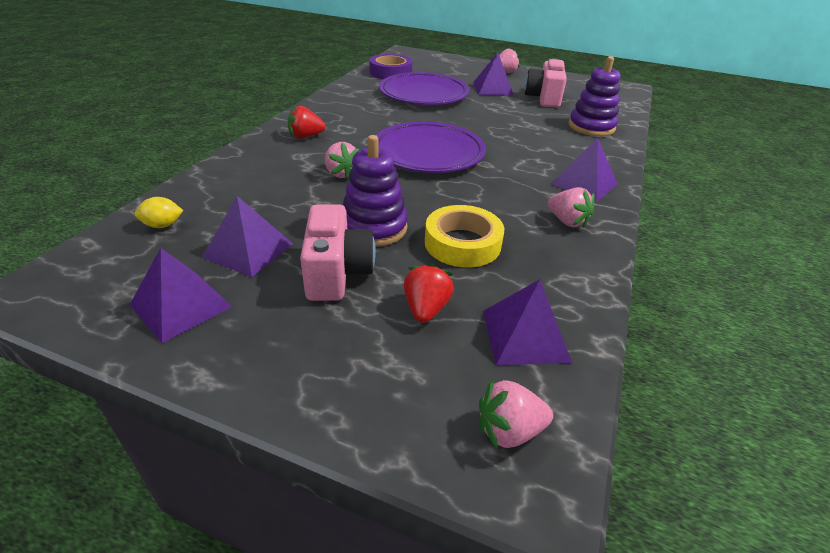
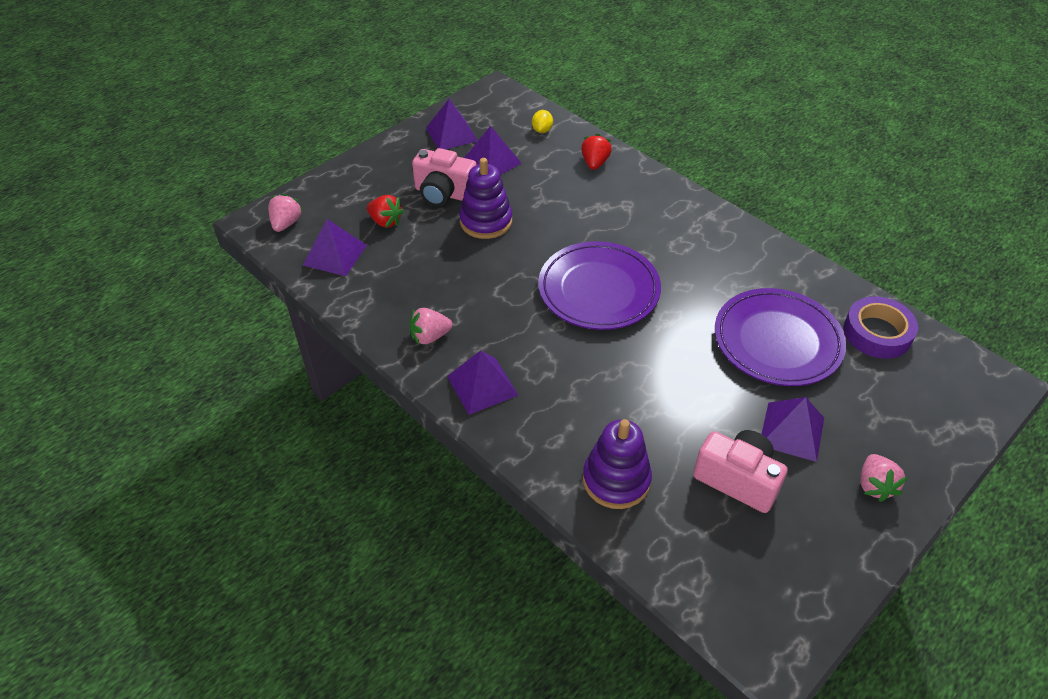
camera: 115 degrees right, 10 degrees up
(305, 136) = (668, 214): red strawberry -> red strawberry (595, 163)
(341, 173) = (580, 222): pink strawberry -> none
(462, 243) = (439, 261): yellow tape -> none

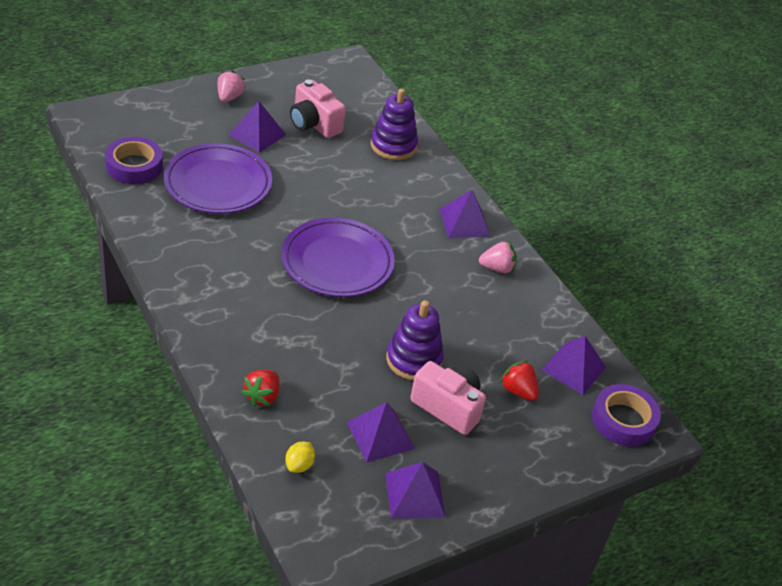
camera: 170 degrees left, 5 degrees down
(286, 223) = (623, 420): pink strawberry -> purple tape

